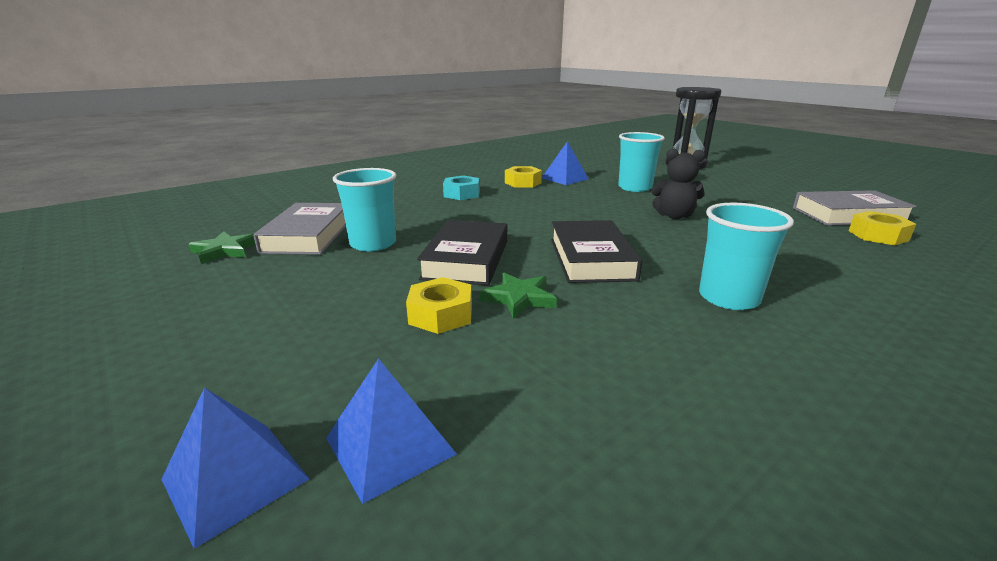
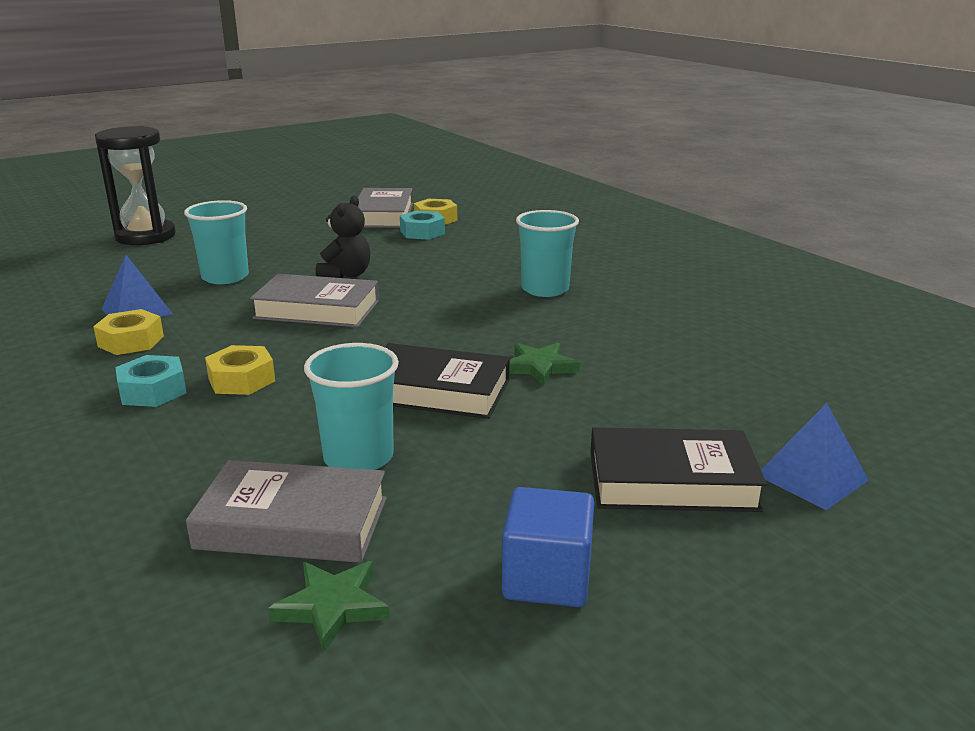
camera: 85 degrees left, 0 degrees up
(194, 306) = (547, 578): none -> blue cube
(390, 445) = (757, 421): blue pyramid -> none
(441, 314) = (571, 405): yellow nut -> yellow nut (241, 380)
(591, 259) = (453, 327): black book -> black book (671, 481)
(597, 214) = (317, 309): none -> grey book
(825, 233) = (422, 232): none -> turquoise nut

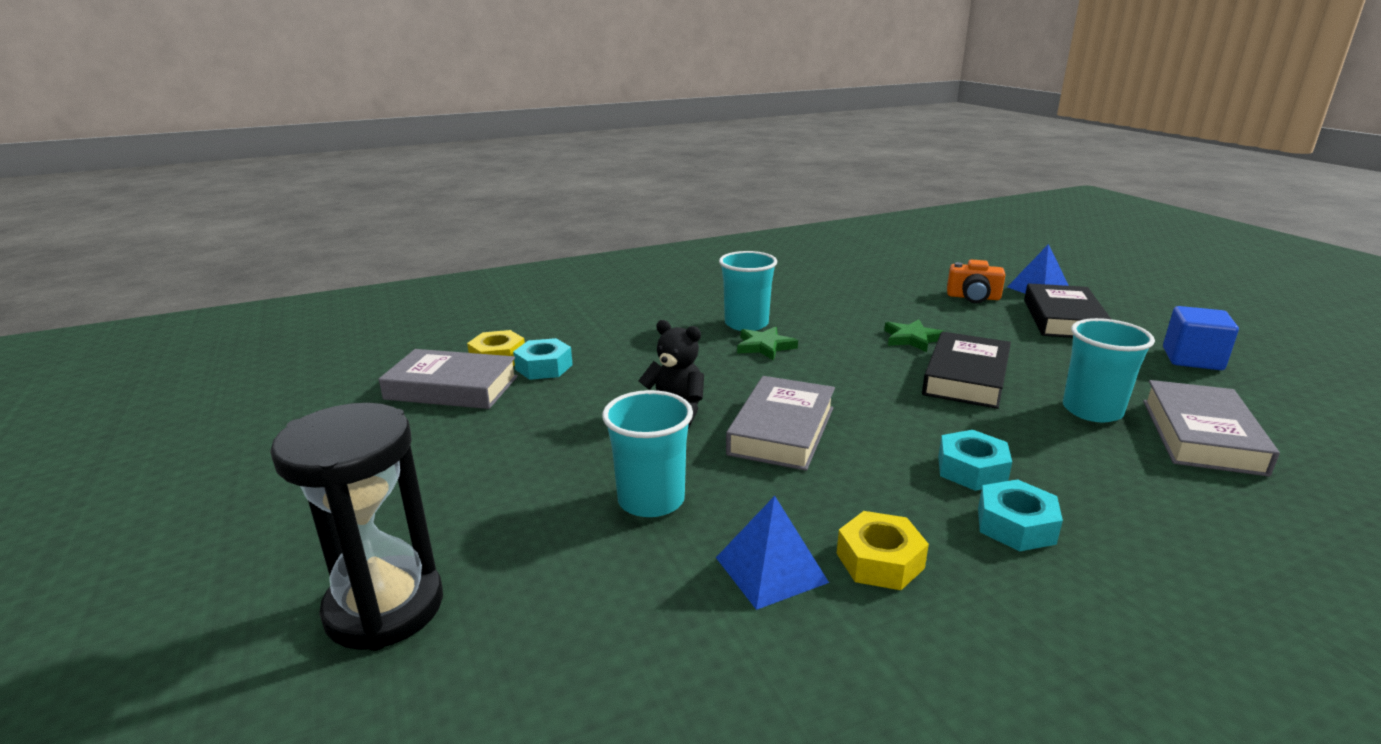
camera: 80 degrees left, 0 degrees up
(241, 380) = (971, 469): yellow nut -> turquoise nut
(332, 607) = (1279, 420): green star -> green star (765, 346)
(723, 416) = (973, 297): none -> orange camera

